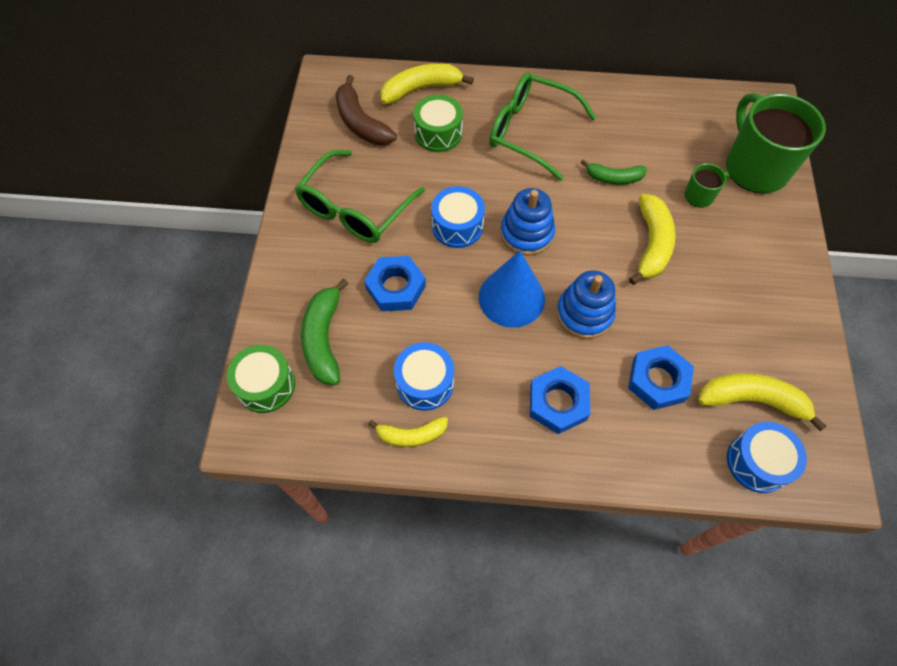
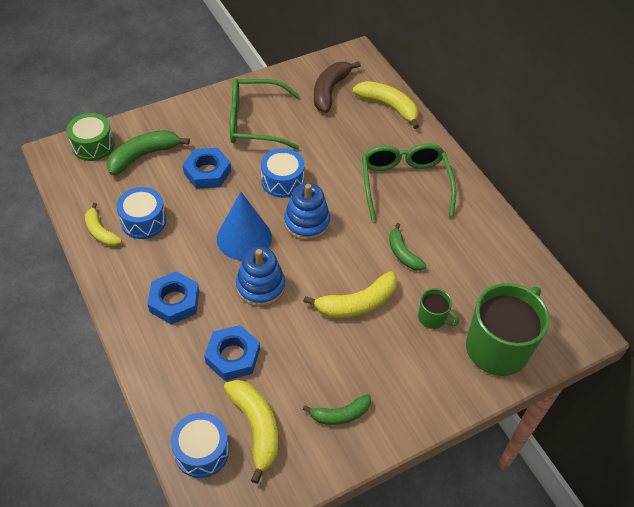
camera: 55 degrees right, 10 degrees down
(438, 133) = (356, 134): green drum -> none
(769, 322) = (340, 414): none -> green banana

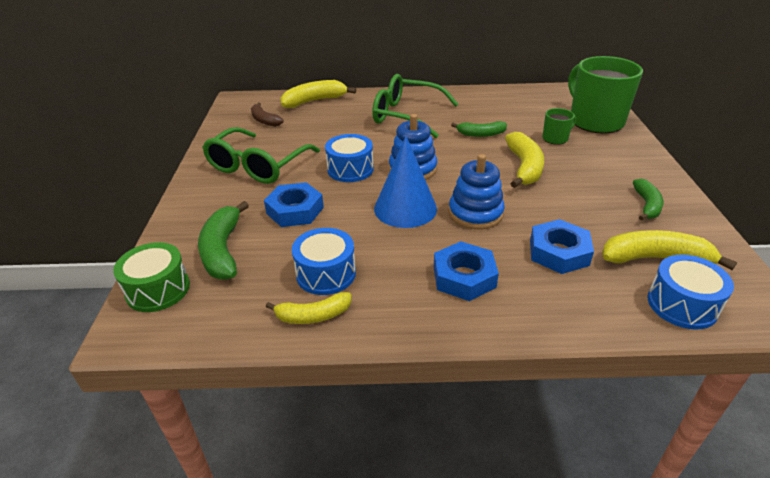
camera: 60 degrees left, 15 degrees down
(330, 91) = (264, 120): brown banana -> brown banana, size x0.64

